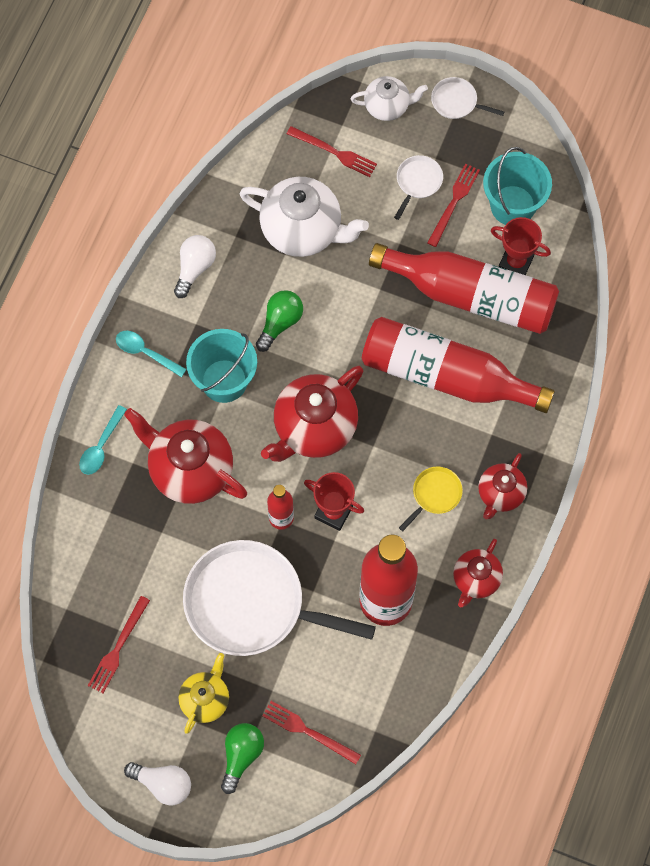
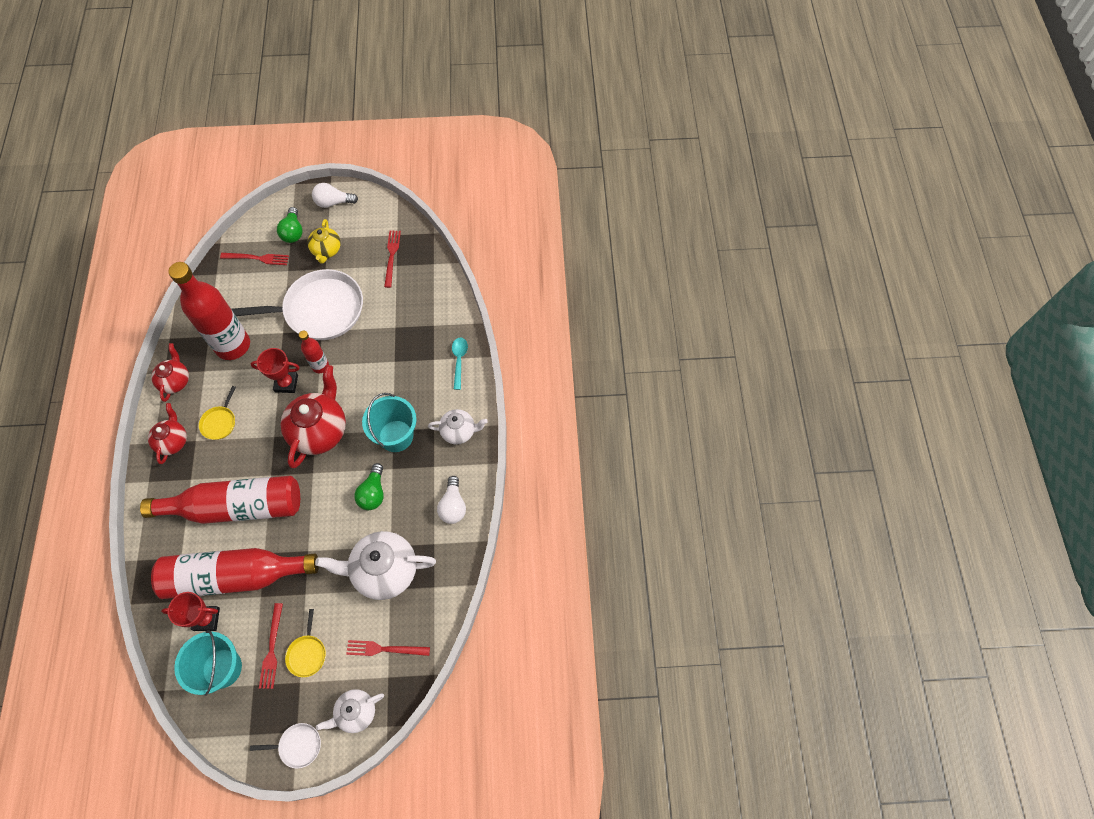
camera: 155 degrees right, 5 degrees down
(146, 353) = (459, 432): turquoise spoon -> white teapot
(190, 470) = (394, 370): red teapot -> none
(418, 182) = (307, 654): white pan -> yellow pan

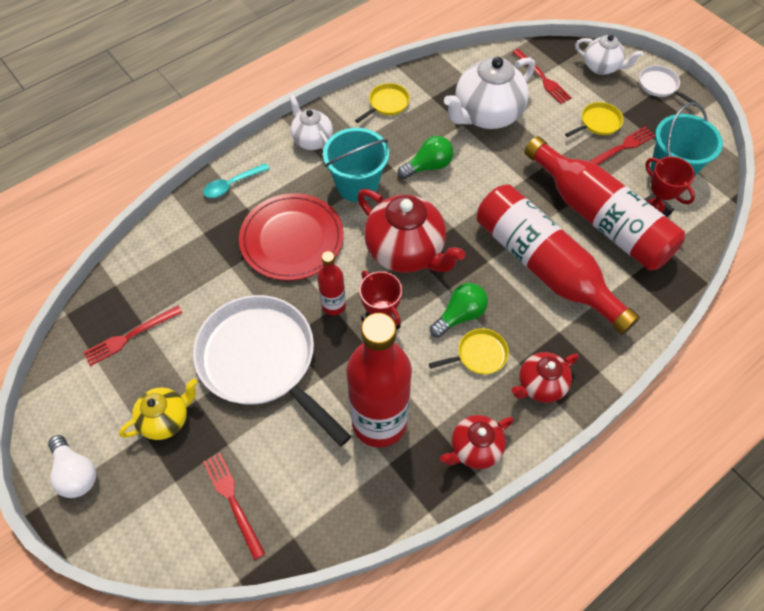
camera: 125 degrees left, 5 degrees down
(293, 232) = (159, 488): green light bulb -> green light bulb (459, 315)
(320, 431) = (406, 252): red teapot -> red teapot turned 120 degrees counterclockwise
(384, 571) = (486, 115): white teapot -> white teapot turned 90 degrees clockwise
(386, 371) = (292, 239): none -> red plate
(453, 506) = (387, 104): white light bulb -> yellow pan

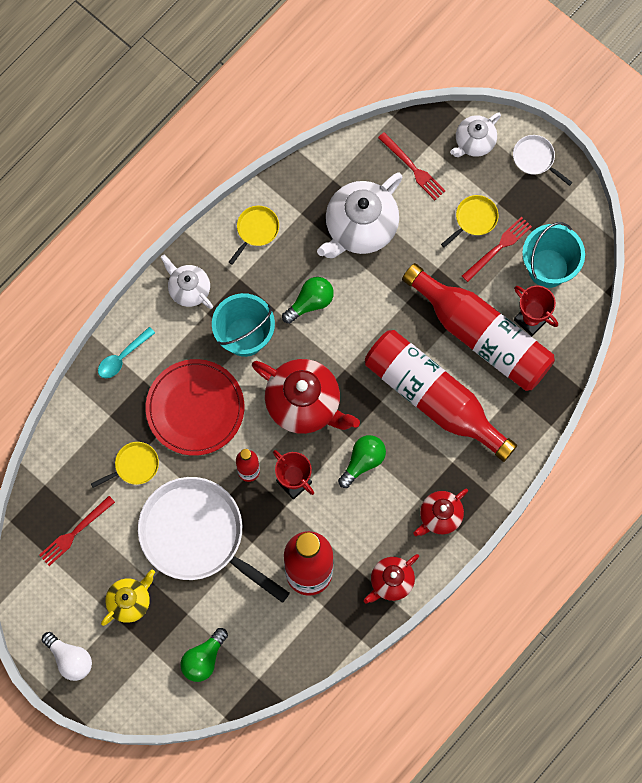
camera: 10 degrees left, 15 degrees up
(233, 501) = (204, 658): red fork -> green light bulb
(479, 355) = (384, 497): yellow pan -> yellow pan (134, 465)
(601, 67) = (474, 142): white teapot -> white teapot turned 120 degrees clockwise

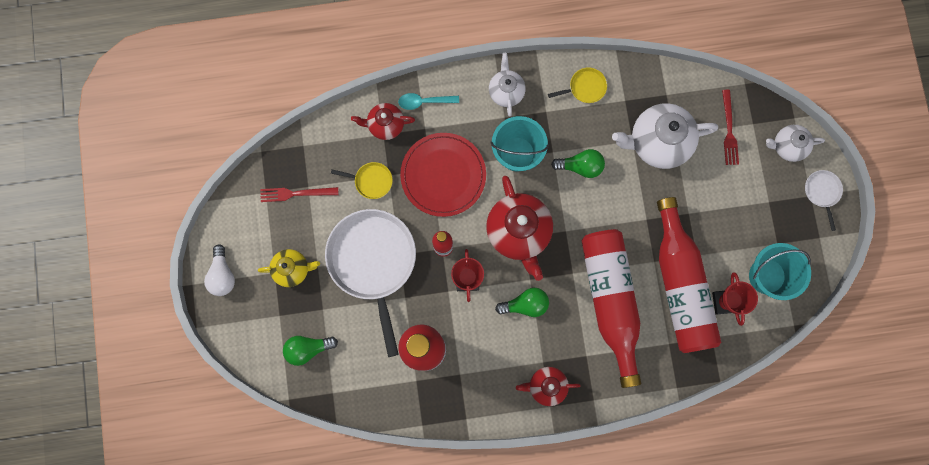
camera: 40 degrees right, 5 degrees up
(391, 582) = (475, 403): red teapot -> red teapot (385, 125)
(474, 219) = (743, 200): yellow pan -> none
(498, 248) = (743, 233): red fork -> none

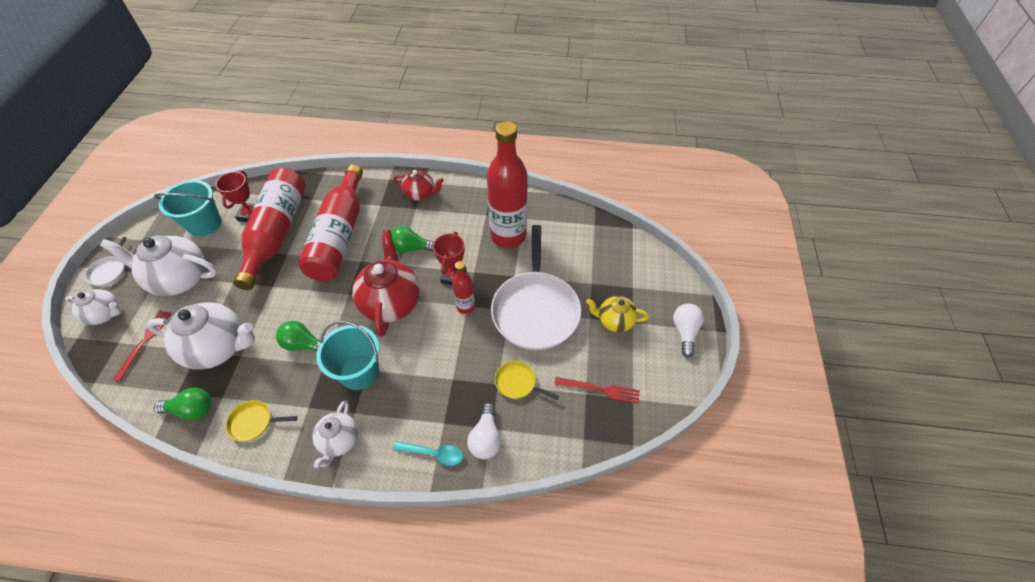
camera: 165 degrees left, 25 degrees down
(308, 349) = (610, 257): green light bulb -> green light bulb (192, 409)
(385, 125) = (486, 438): red teapot -> white light bulb
(443, 175) = (442, 370): red plate -> none
(744, 202) = (179, 279): none -> white teapot

